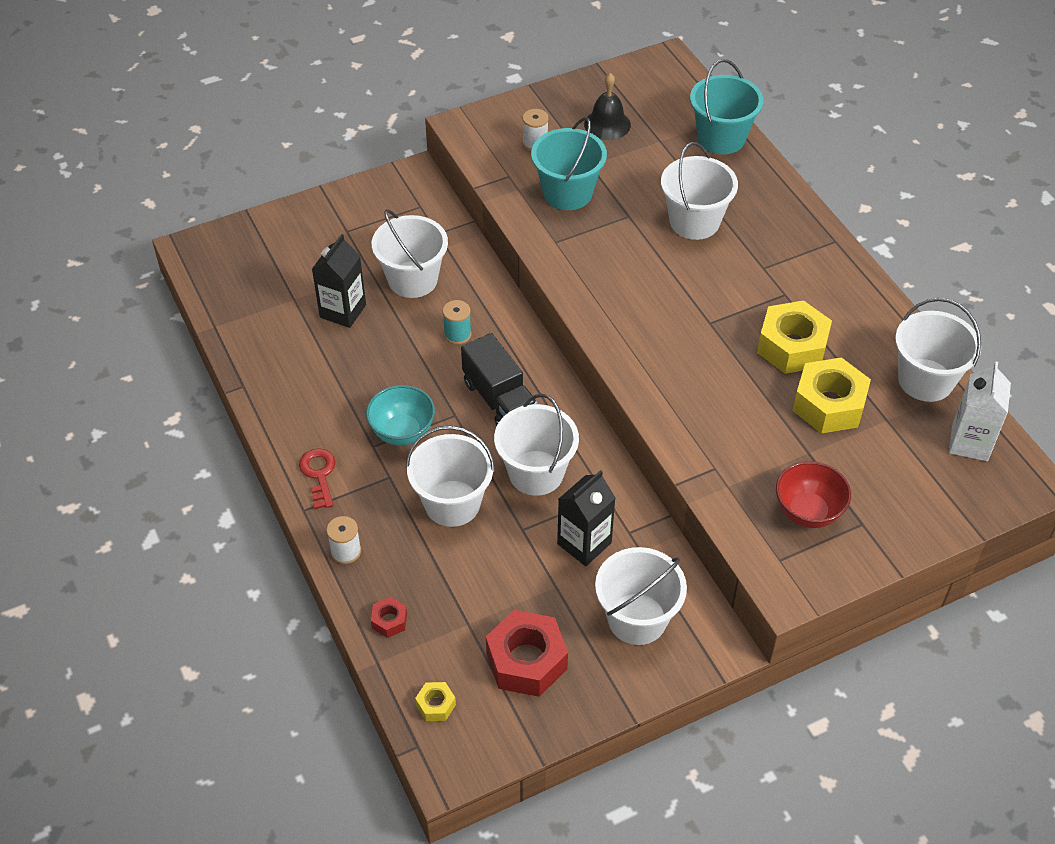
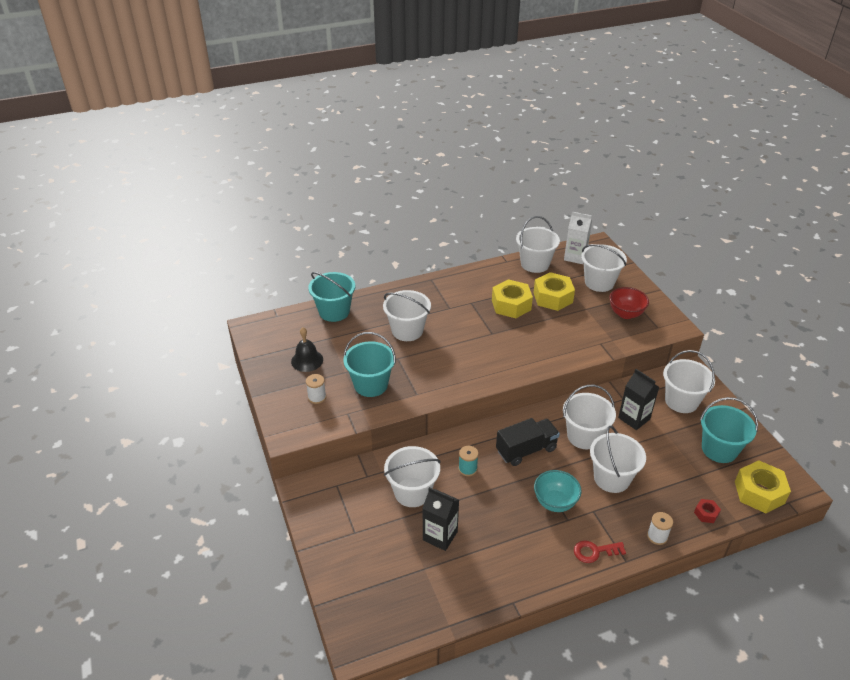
camera: 85 degrees left, 10 degrees down
(436, 705) = (759, 492): yellow nut -> yellow nut, size x2.13
(526, 661) = (719, 449): red nut -> turquoise bucket
(895, 477) = (599, 282): none -> white bucket

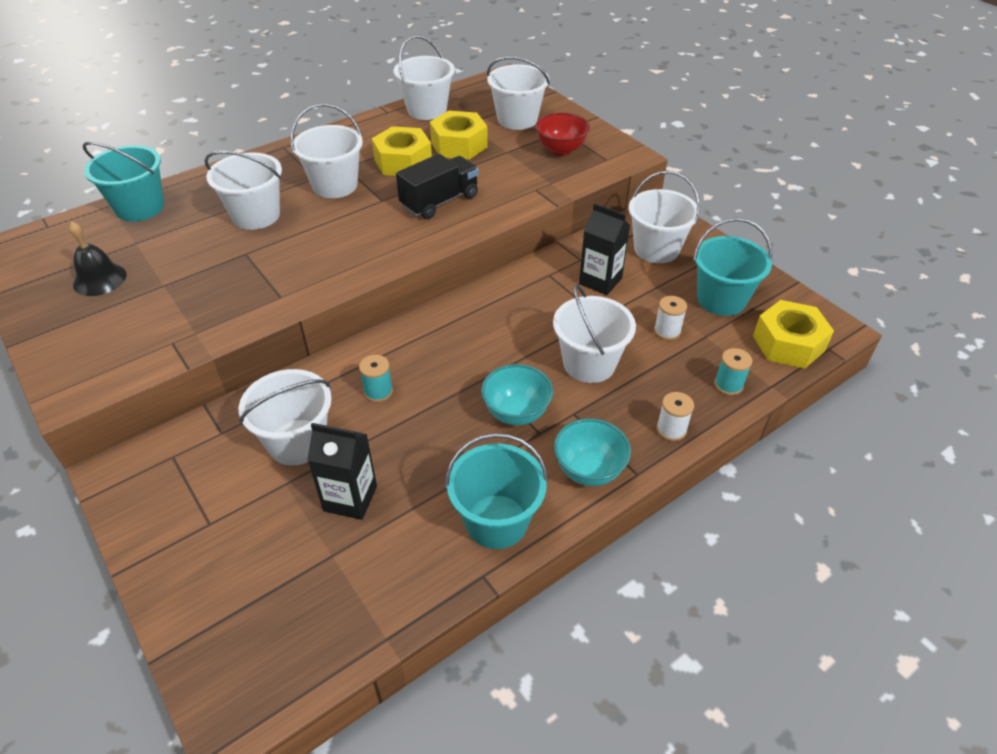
camera: 15 degrees left, 5 degrees up
(317, 397) = (119, 328): white spool -> white spool (667, 331)
(371, 385) = (206, 296): turquoise bucket -> turquoise bucket (496, 521)
(526, 450) = (460, 349): black truck -> black truck (439, 201)
(575, 257) = (479, 95): white carton -> none
(584, 436) = (538, 315): white bucket -> white bucket (335, 185)
(594, 551) = (589, 470): red key -> turquoise bowl
(706, 513) = (728, 385): red nut -> turquoise spool

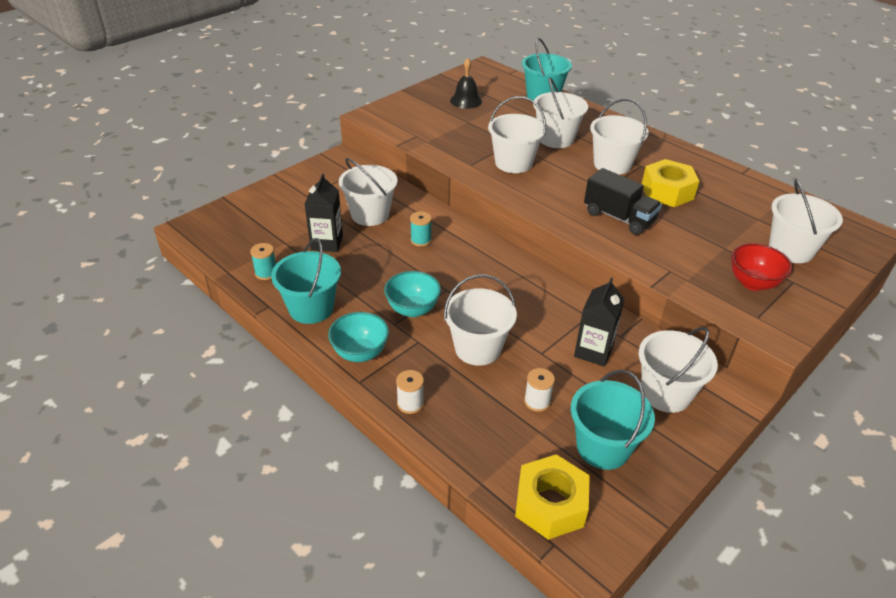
camera: 80 degrees right, 5 degrees down
(427, 110) = (763, 193): white bucket -> white bucket (513, 163)
(459, 145) = (715, 218): yellow nut -> none
(728, 385) = (474, 447): turquoise spool -> turquoise spool (266, 273)

